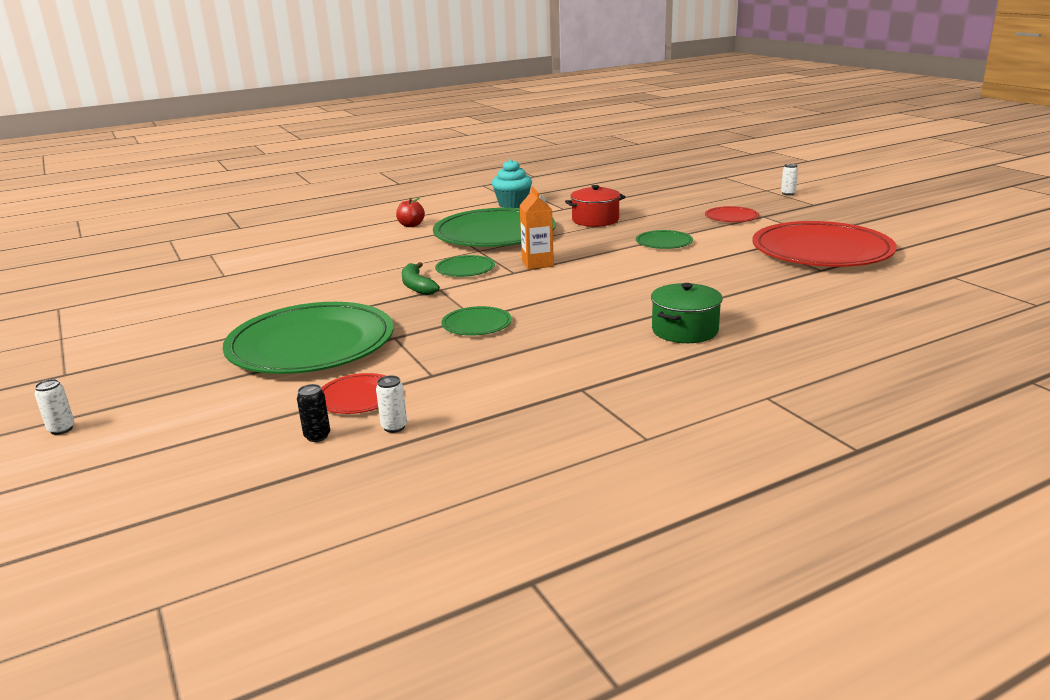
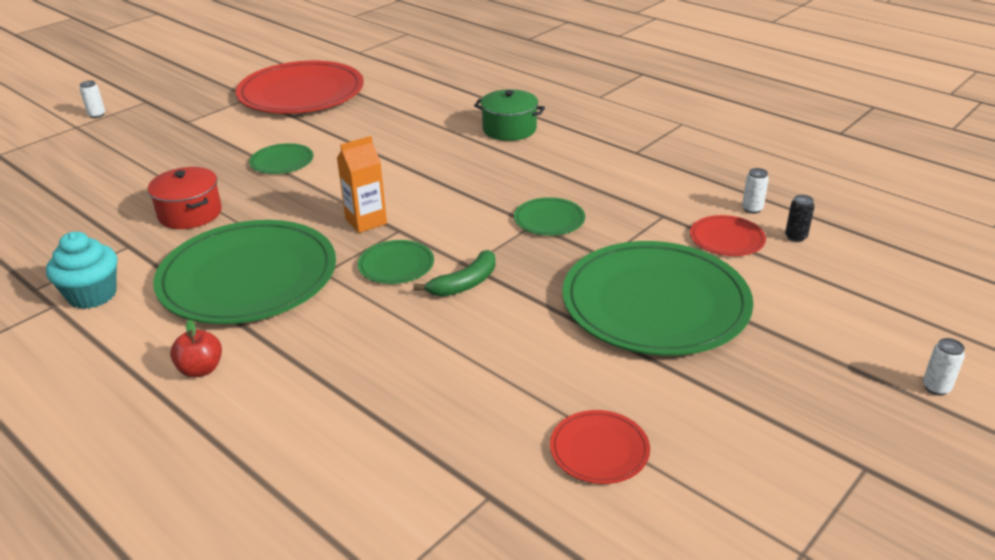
camera: 110 degrees left, 10 degrees up
(731, 217) = (188, 136): red plate -> red plate (599, 450)

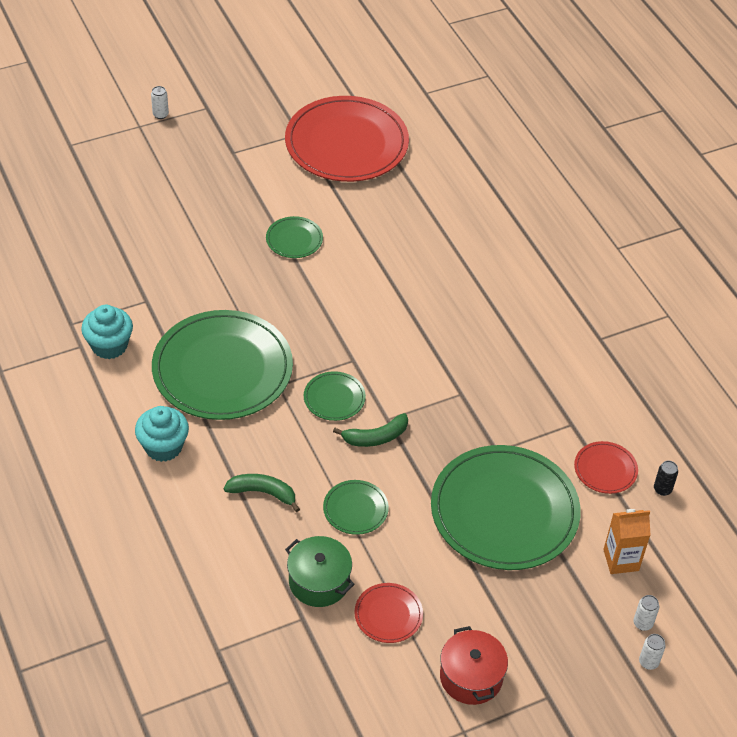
camera: 20 degrees right, 15 degrees up
(190, 213) = (201, 279): red pot -> red pot (471, 677)
(201, 369) = (163, 447): red apple -> turquoise cupcake
(357, 375) = (263, 493): none -> green banana
(366, 221) = (332, 340): orange carton -> orange carton (621, 560)
(509, 129) = (507, 266): green pot -> green pot (319, 581)
(549, 219) = (477, 393): green plate -> green plate (355, 509)
(752, 209) = (651, 445): white can -> white can (643, 623)

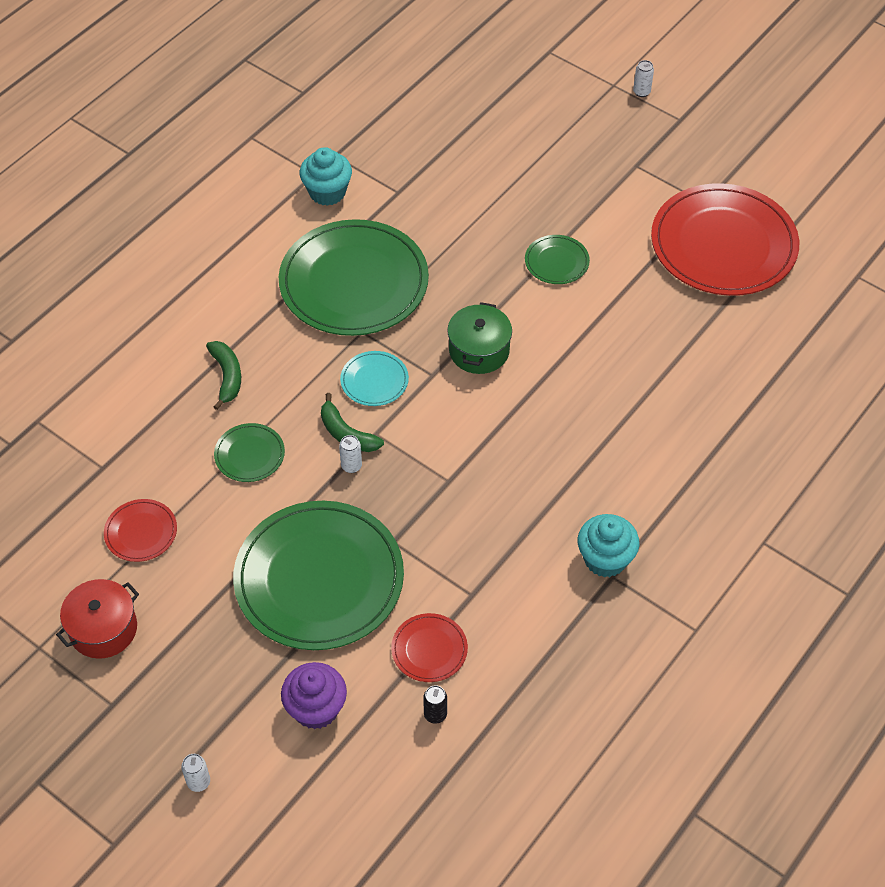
camera: 65 degrees right, 5 degrees up
(163, 447) = (236, 282): turquoise cupcake -> turquoise cupcake (605, 559)
(319, 581) = (150, 462): green pot -> green pot (479, 350)
(334, 398) = (374, 380): green plate -> turquoise plate
(621, 560) = (316, 708): orange carton -> purple cupcake
(643, 623) = (245, 759): white can -> white can (351, 466)

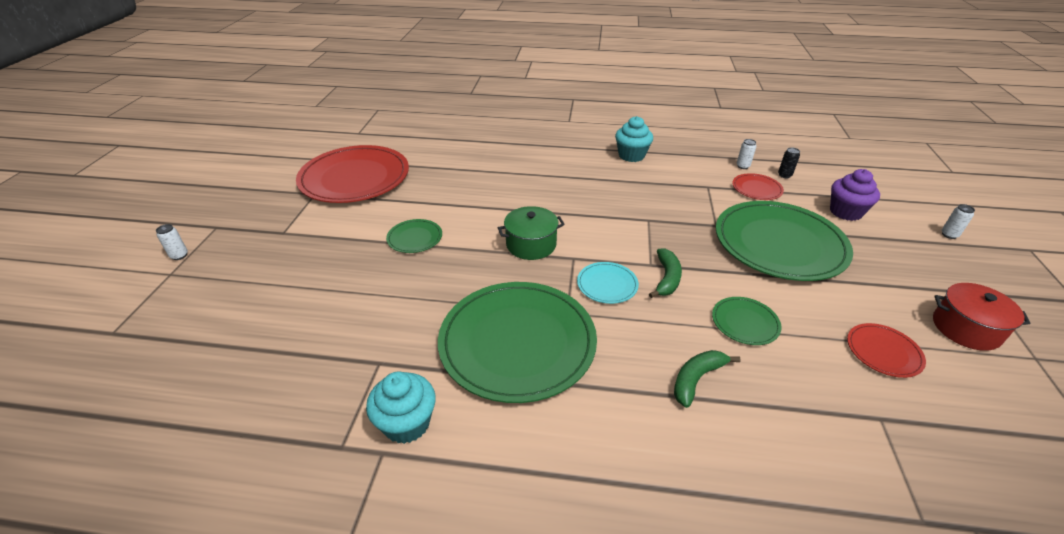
camera: 120 degrees left, 15 degrees down
(351, 466) = (688, 265): white can -> white can (742, 166)

